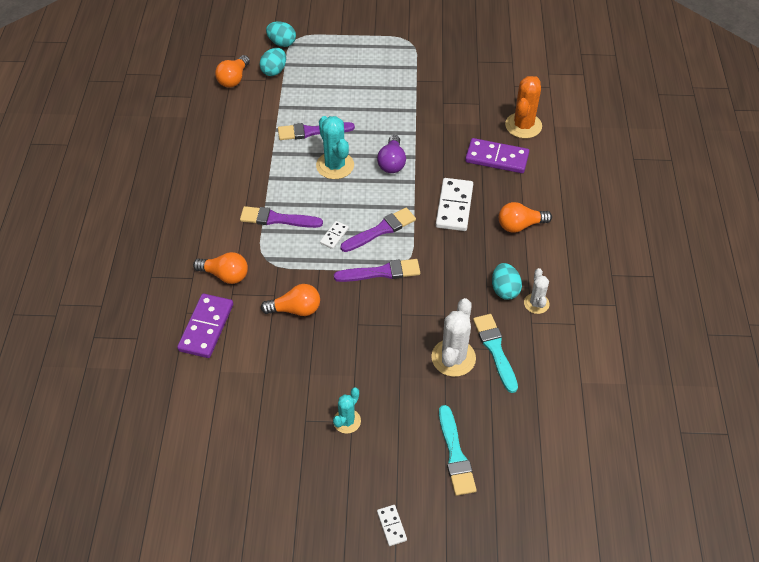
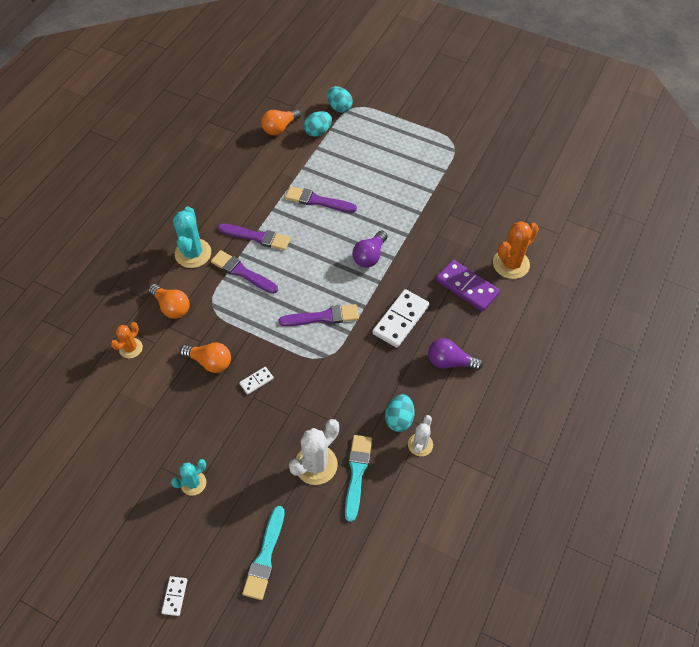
camera: 25 degrees right, 5 degrees up
(206, 327) = (131, 348): purple domino -> orange cactus
(334, 236) = (280, 306): white domino -> white domino (256, 381)
(335, 165) = (319, 240): turquoise cactus -> turquoise cactus (193, 253)
(381, 272) = (301, 357): purple brush -> purple brush (257, 237)
(520, 225) = (450, 362): orange light bulb -> purple light bulb

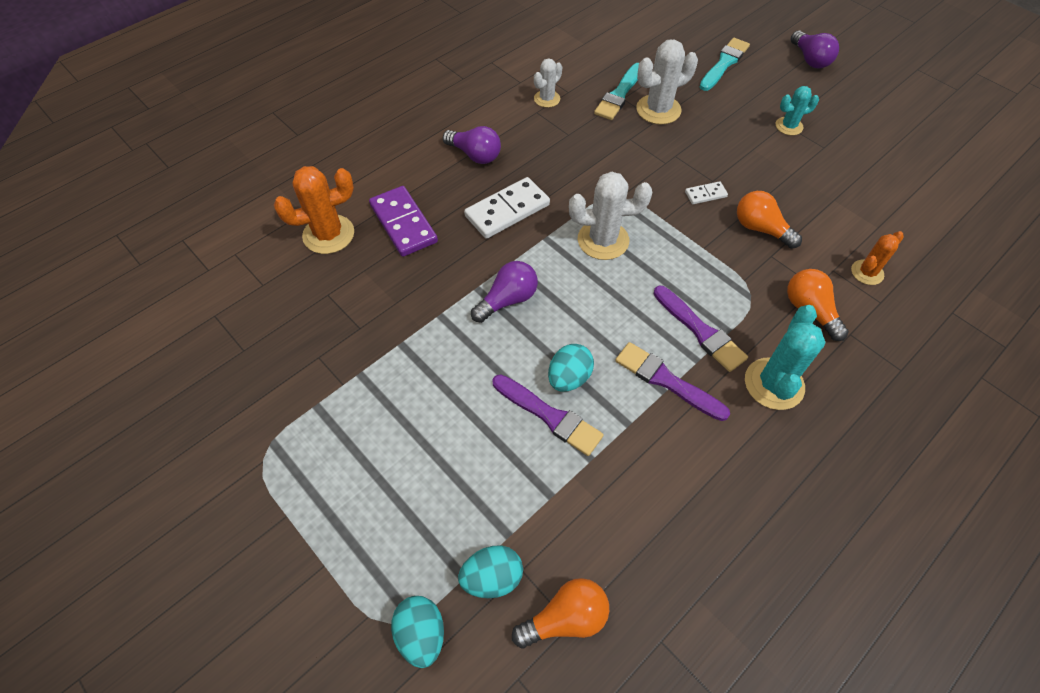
camera: 160 degrees left, 0 degrees up
(174, 596) = (810, 59): white domino -> purple light bulb
(323, 317) = (603, 240): purple brush -> white cactus
(399, 419) = (558, 122): turquoise egg -> turquoise egg (569, 378)

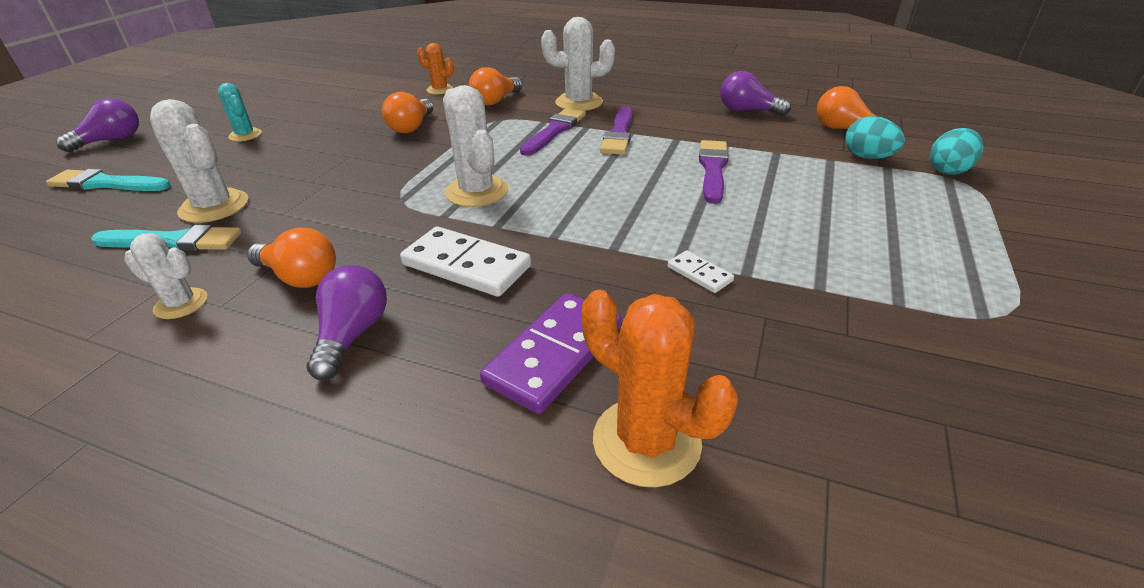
camera: 115 degrees left, 20 degrees down
(508, 300) = (610, 223): purple light bulb -> purple light bulb (747, 111)
(543, 141) = (300, 277): none -> orange light bulb
(569, 378) = (665, 170): turquoise egg -> none
(705, 194) = (373, 155): white domino -> white domino (699, 274)
(774, 384) = (579, 103): turquoise cactus -> white cactus

